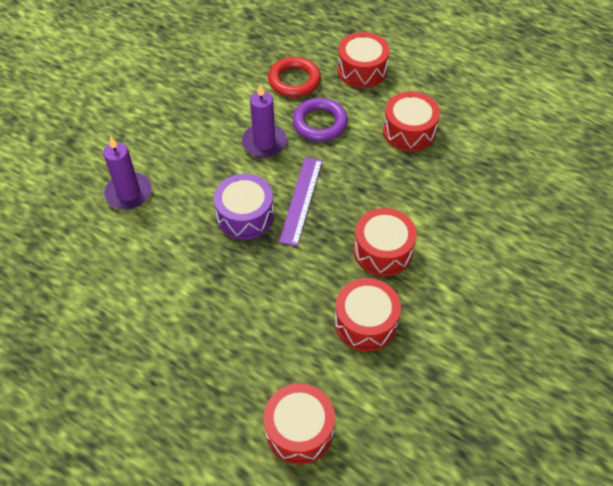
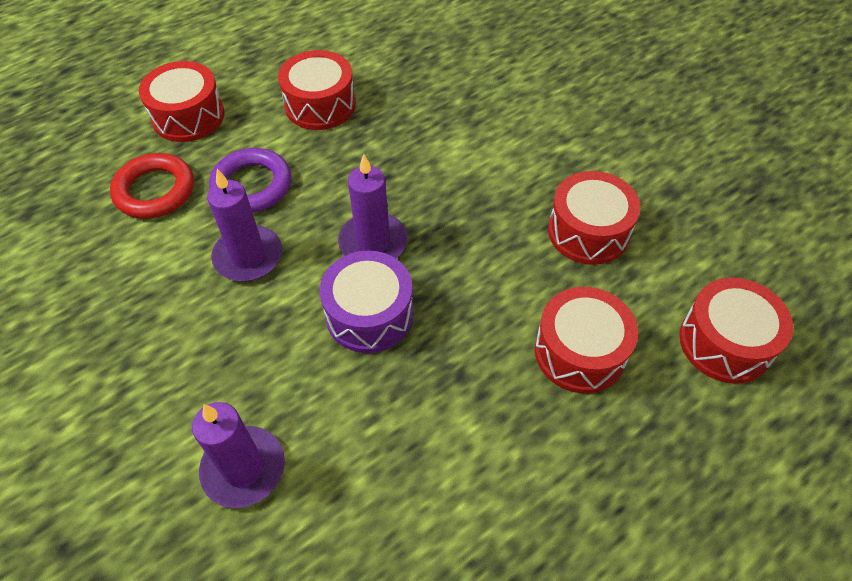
camera: 70 degrees left, 0 degrees up
(301, 200) = (373, 242): purple ruler -> purple candle
(383, 251) = (490, 184): red drum -> red drum (580, 352)

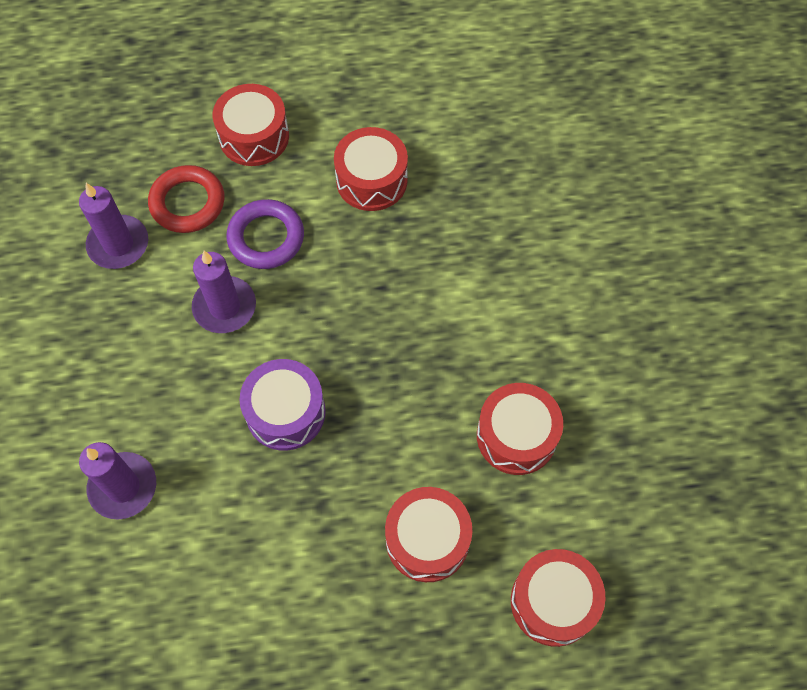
camera: 30 degrees right, 10 degrees up
(373, 242) = (329, 347): purple candle -> purple candle (118, 244)

